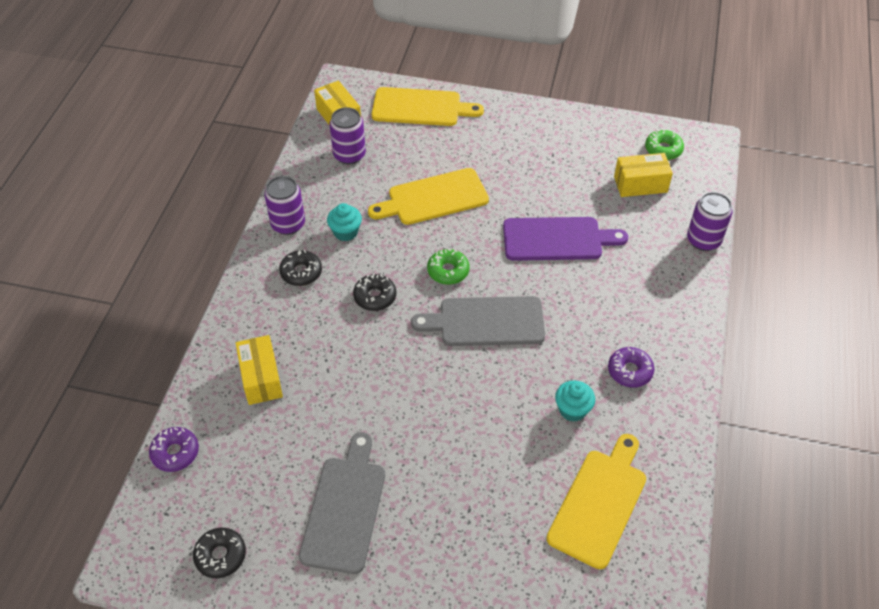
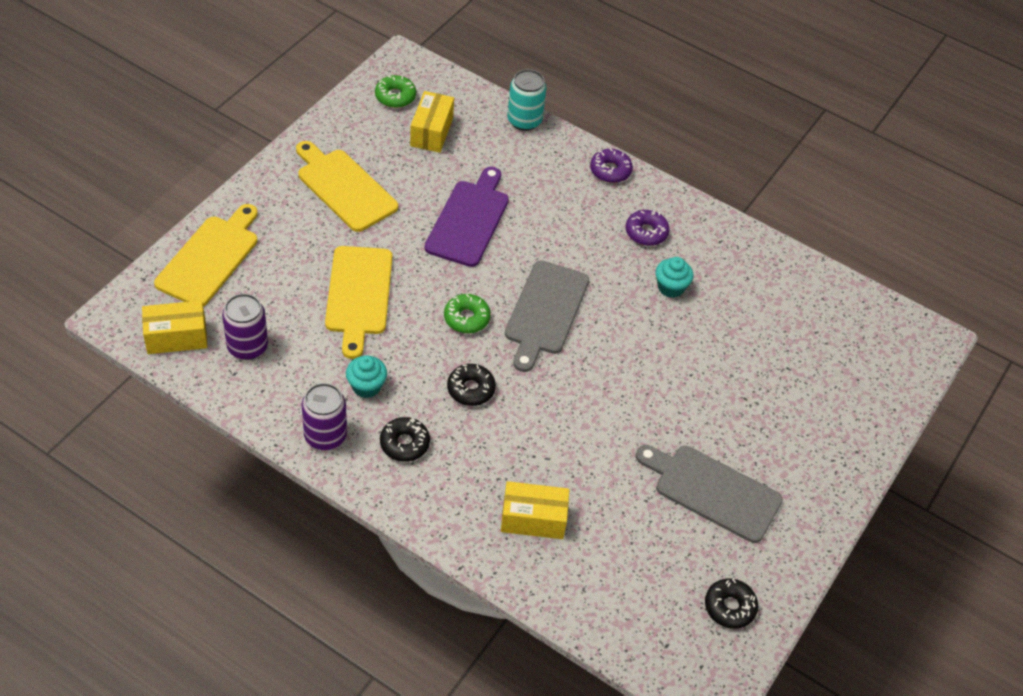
camera: 75 degrees left, 0 degrees up
(175, 453) = (597, 621): purple donut -> purple donut (610, 170)
(600, 503) = (769, 307): yellow cutting board -> yellow cutting board (344, 187)
(703, 240) = (524, 121): purple can -> turquoise can

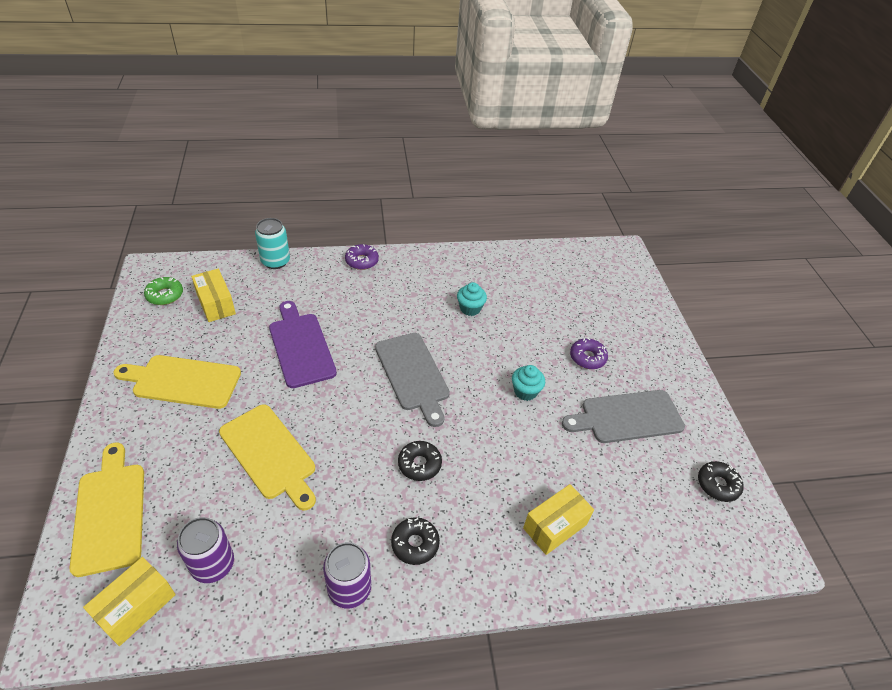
camera: 40 degrees left, 5 degrees down
(366, 386) = (343, 521): turquoise cupcake -> turquoise cupcake (525, 391)
(466, 318) = (366, 415): green donut -> none
(646, 232) = (421, 285): purple donut -> purple donut (587, 357)

